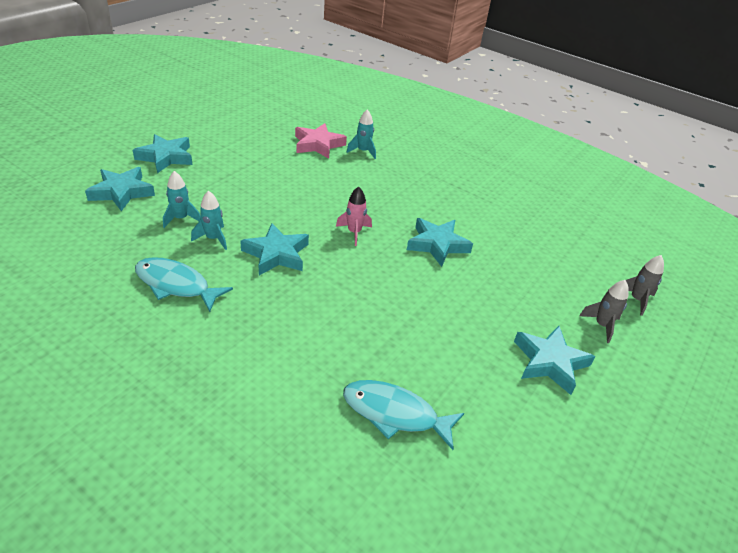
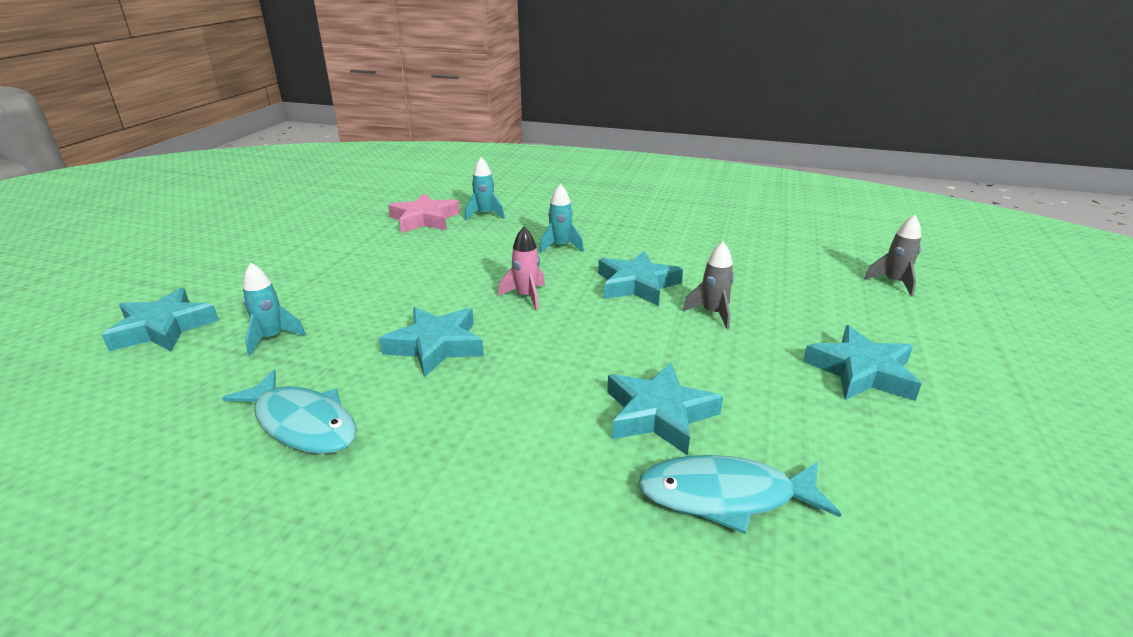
camera: 15 degrees left, 10 degrees down
(166, 157) = (217, 274): turquoise star -> turquoise star (659, 414)
(176, 285) = (302, 423): turquoise fish -> turquoise fish turned 150 degrees counterclockwise
(213, 239) = (333, 350): turquoise rocket -> turquoise rocket (560, 247)
(601, 325) = (882, 317): grey rocket -> grey rocket (712, 314)

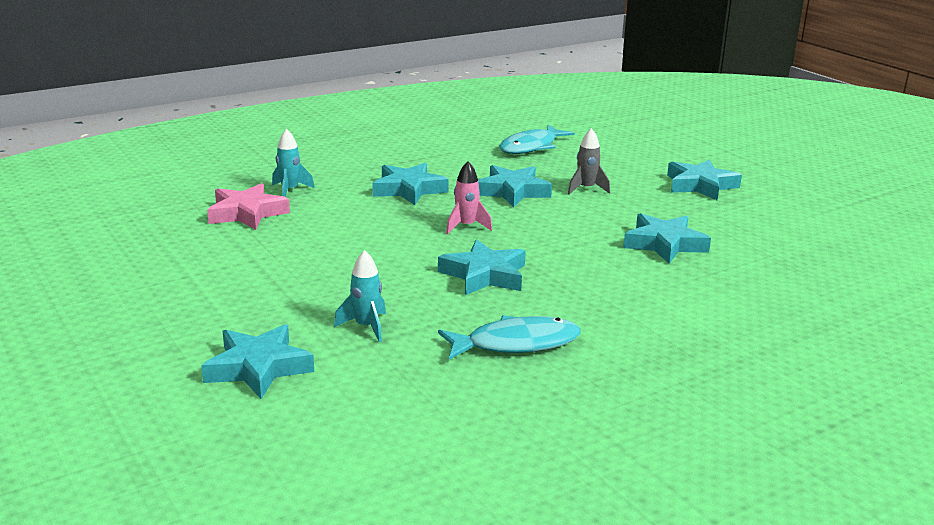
camera: 50 degrees left, 5 degrees down
(560, 247) = (409, 189): turquoise rocket -> turquoise star
(725, 496) = (750, 257): turquoise fish -> turquoise fish (531, 147)
(894, 283) = (632, 136): grey rocket -> none

